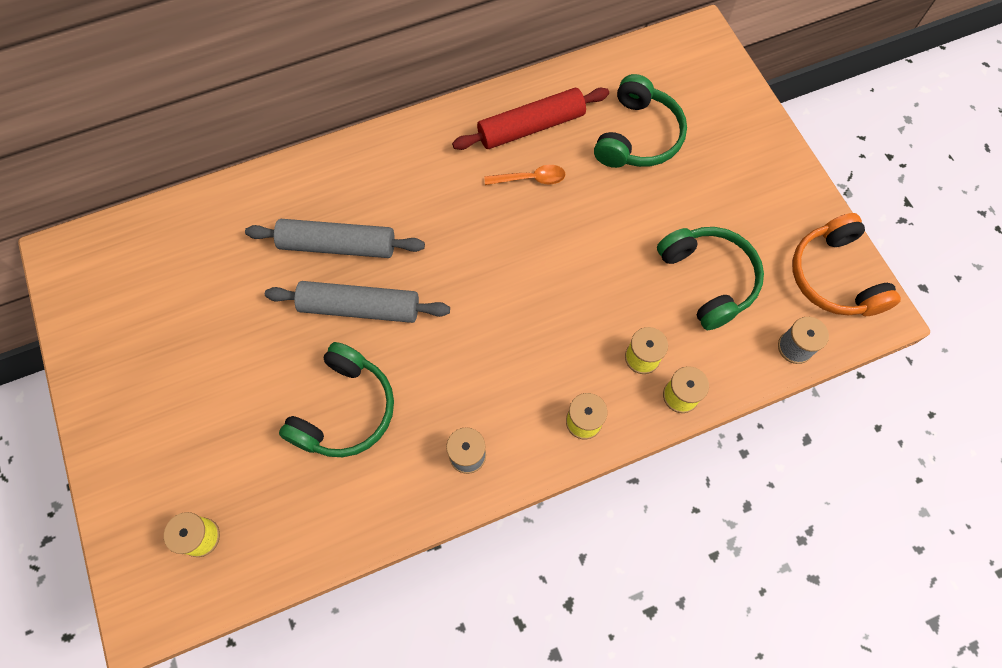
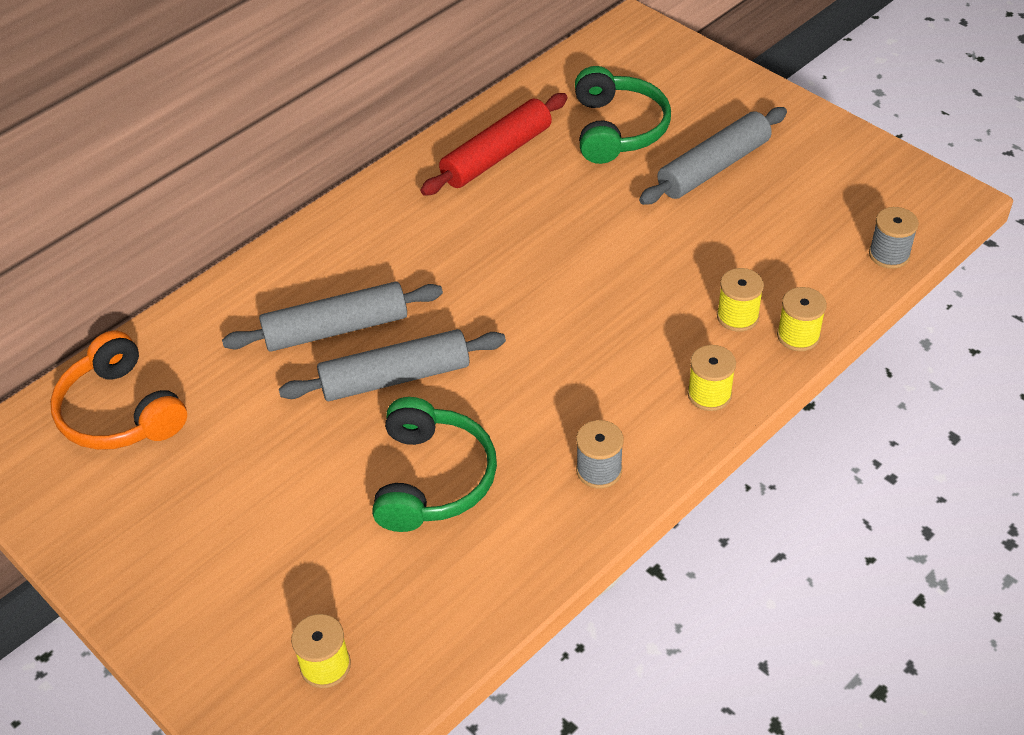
camera: 20 degrees left, 20 degrees down
(530, 179) = (522, 201): orange spoon -> none
(696, 204) = (713, 167): none -> grey rolling pin
(708, 279) = (765, 226): green headphones -> none
(834, 277) = (891, 183): orange headphones -> orange headphones (121, 411)

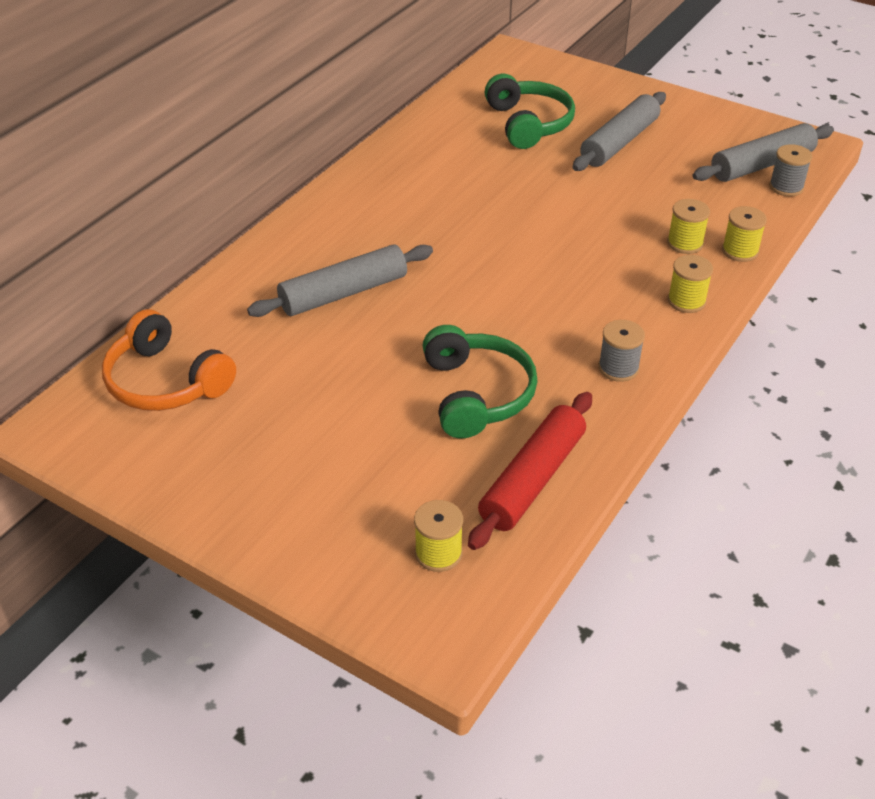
camera: 15 degrees left, 5 degrees down
(395, 377) = (412, 322): grey rolling pin -> grey rolling pin (762, 165)
(497, 155) = (434, 152): red rolling pin -> red rolling pin (532, 479)

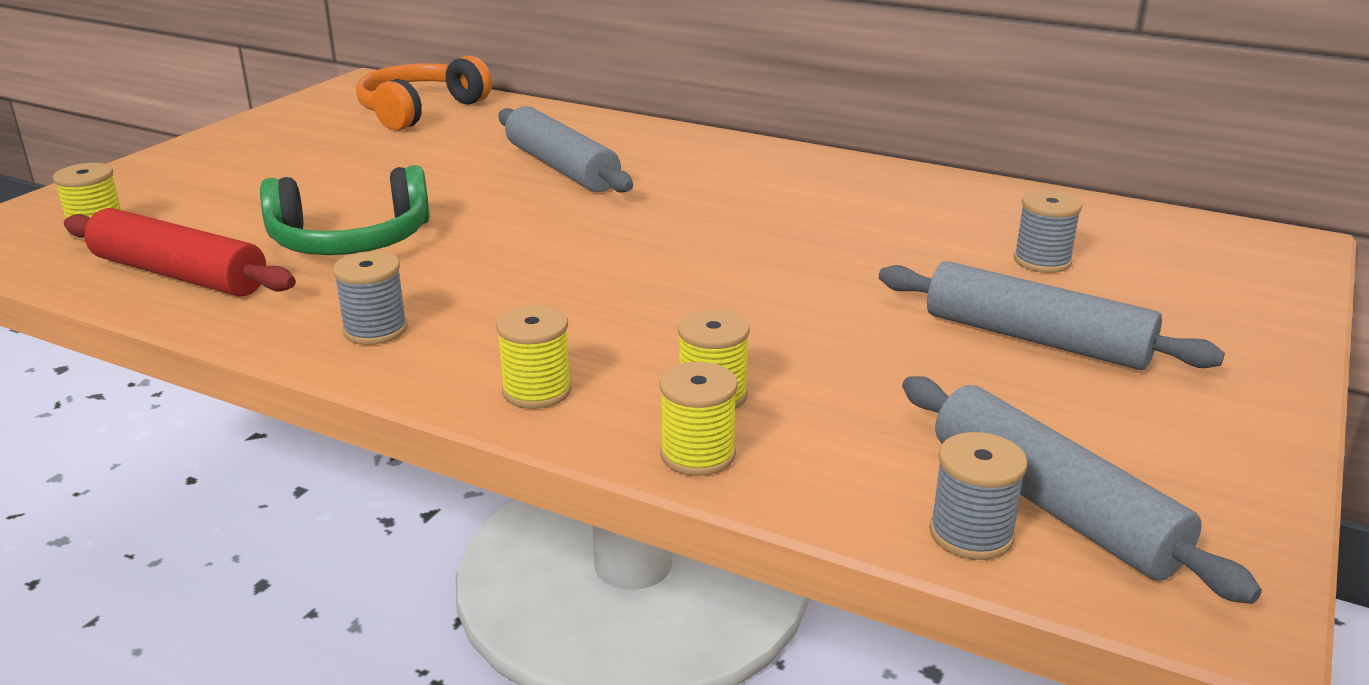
camera: 85 degrees right, 15 degrees down
(528, 124) = (1042, 261): green headphones -> grey spool

